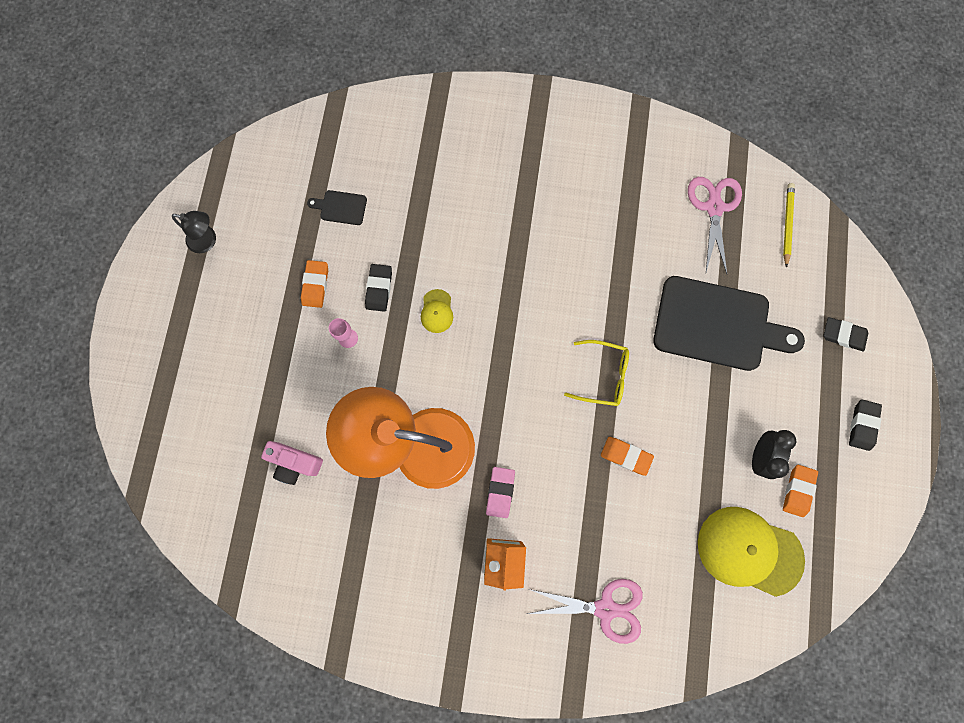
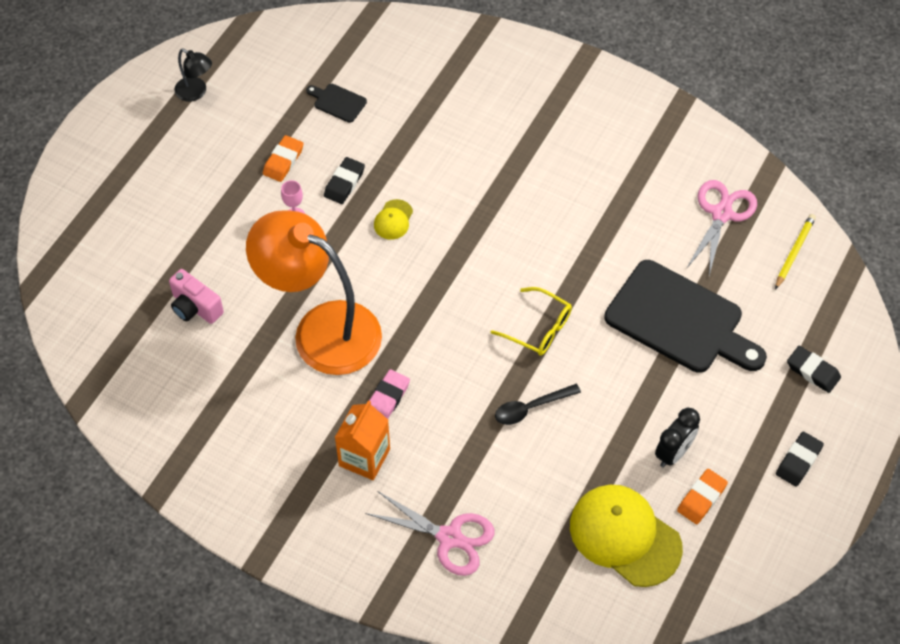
camera: 20 degrees right, 20 degrees down
(625, 456) = (531, 408): orange eraser -> black spoon

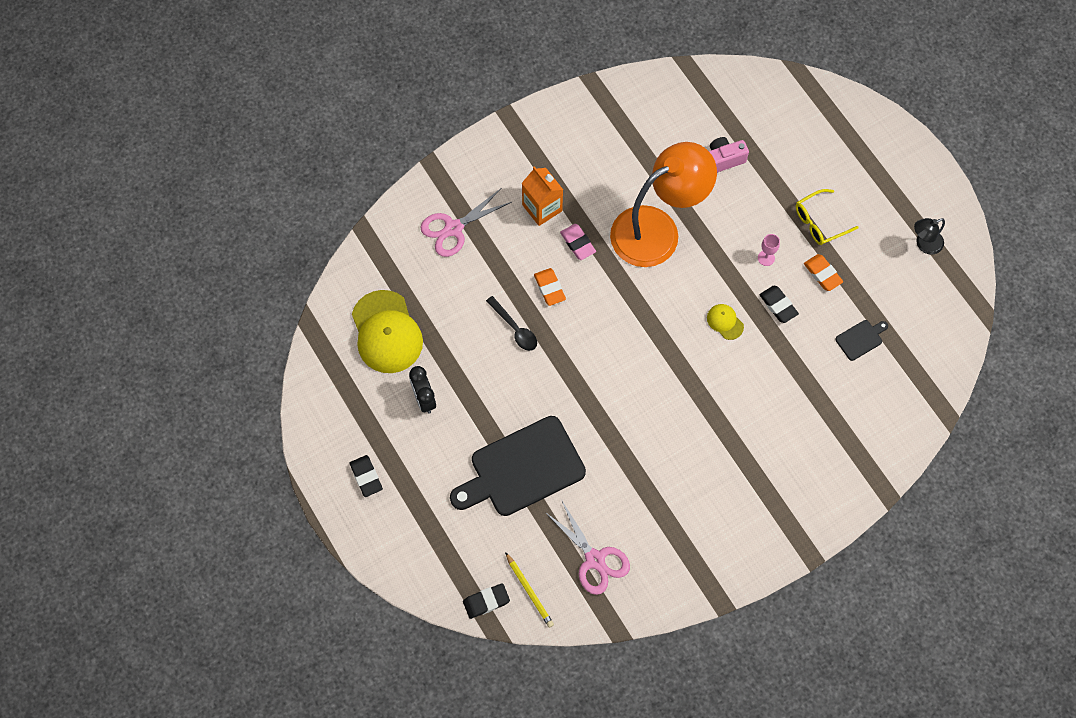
camera: 120 degrees right, 10 degrees up
(531, 408) = (514, 328): black spoon -> black spoon turned 135 degrees clockwise
(539, 328) = (573, 369): yellow glasses -> yellow glasses (819, 222)
(625, 536) = (386, 332): yellow cap -> yellow cap turned 90 degrees clockwise
(701, 498) = (381, 396): orange eraser -> orange eraser (549, 288)
(813, 371) = (425, 534): black eraser -> black eraser (486, 602)

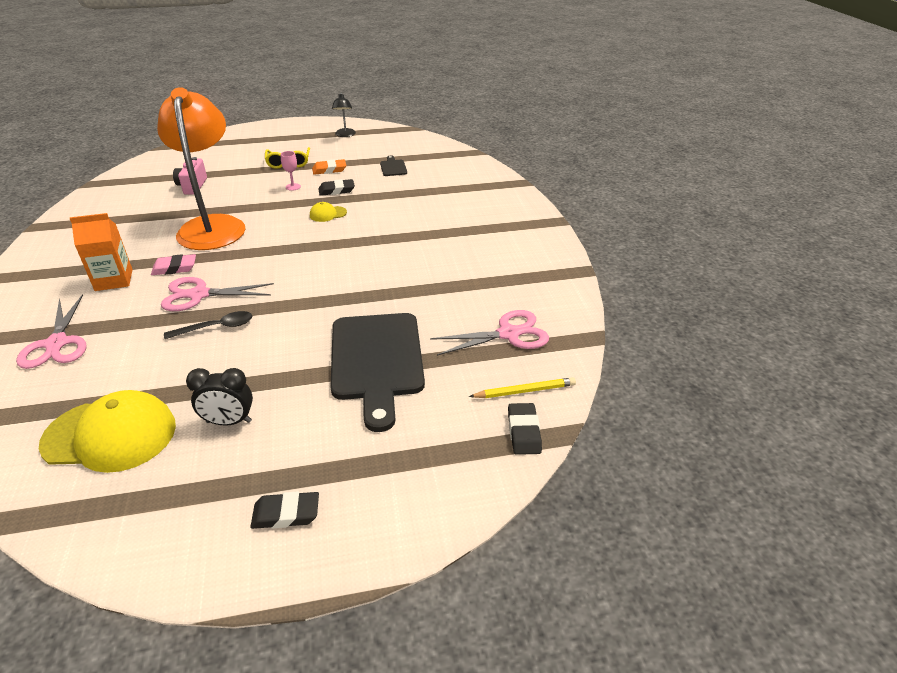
camera: 70 degrees left, 30 degrees down
(549, 288) = (199, 295): orange eraser -> pink scissors

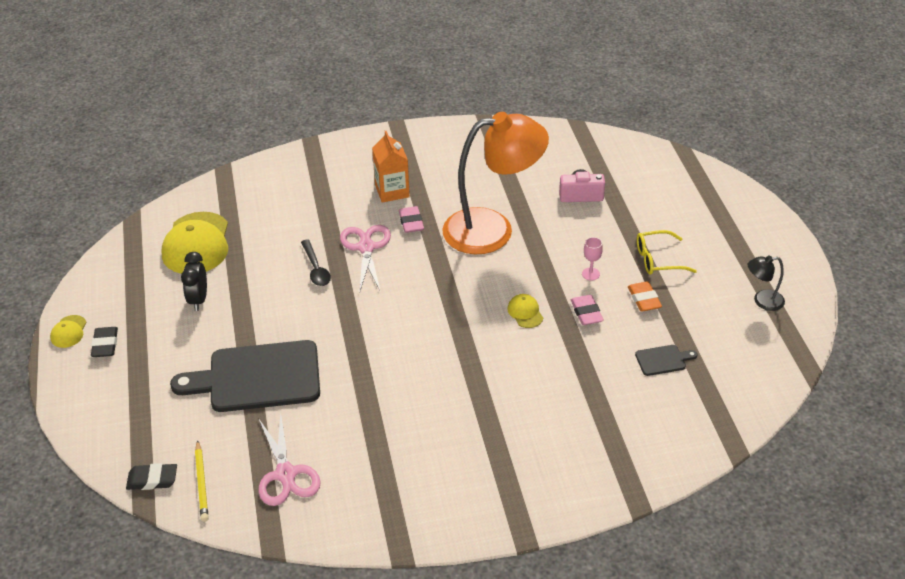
camera: 90 degrees right, 5 degrees up
(57, 344) = (303, 187): pink scissors -> none
(243, 568) = (68, 332): none -> yellow cap
(336, 190) = (586, 313): black eraser -> pink eraser

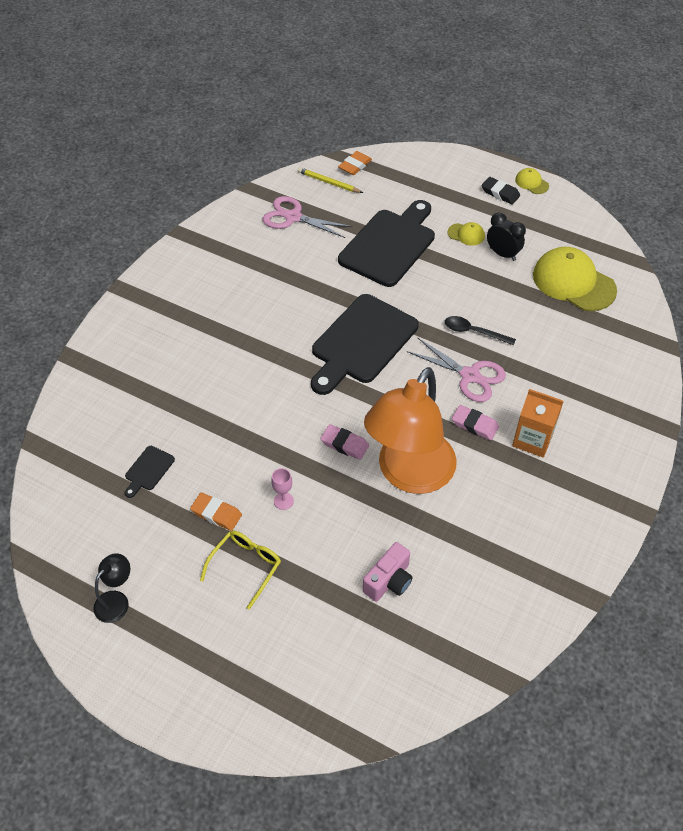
camera: 130 degrees right, 10 degrees up
(152, 479) = (355, 166): black eraser -> orange eraser
(399, 323) = (362, 342): none -> black cutting board
(525, 312) = (290, 423): yellow cap -> yellow cap (466, 234)
(586, 313) = (247, 462): pink eraser -> pink eraser (344, 444)

